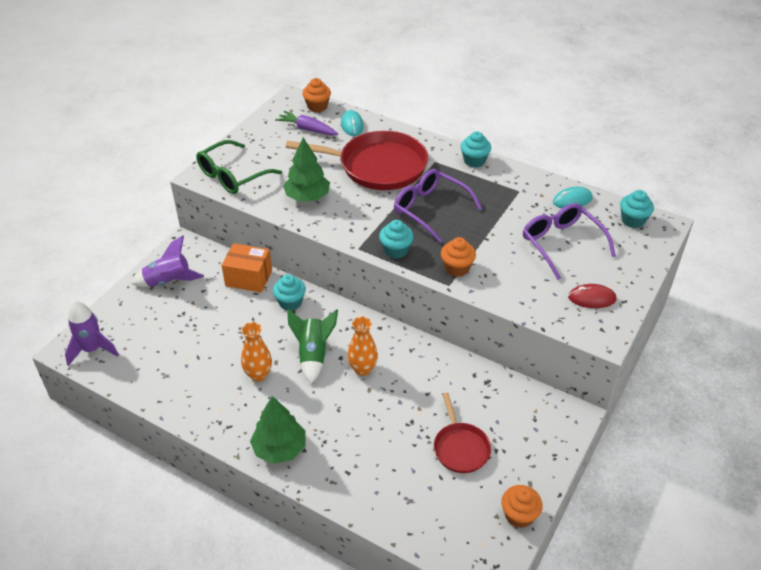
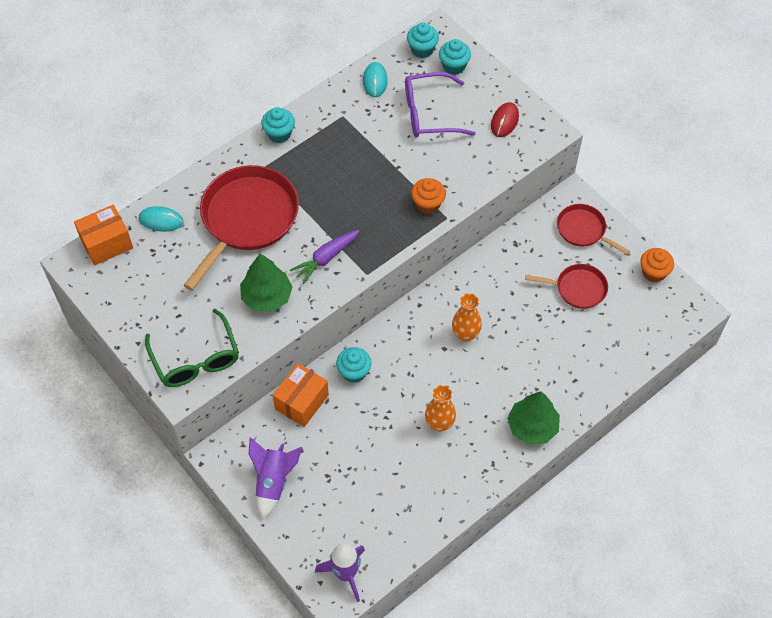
camera: 70 degrees left, 15 degrees up
(307, 129) = (146, 265): purple carrot -> purple carrot (326, 258)
(313, 355) = (432, 370): green rocket -> none
(317, 106) = (107, 243): orange cupcake -> orange box
(396, 250) = (383, 244): turquoise cupcake -> turquoise cupcake (454, 66)
(430, 209) = (336, 196): purple glasses -> none
(537, 435) = (583, 230): none -> red pan

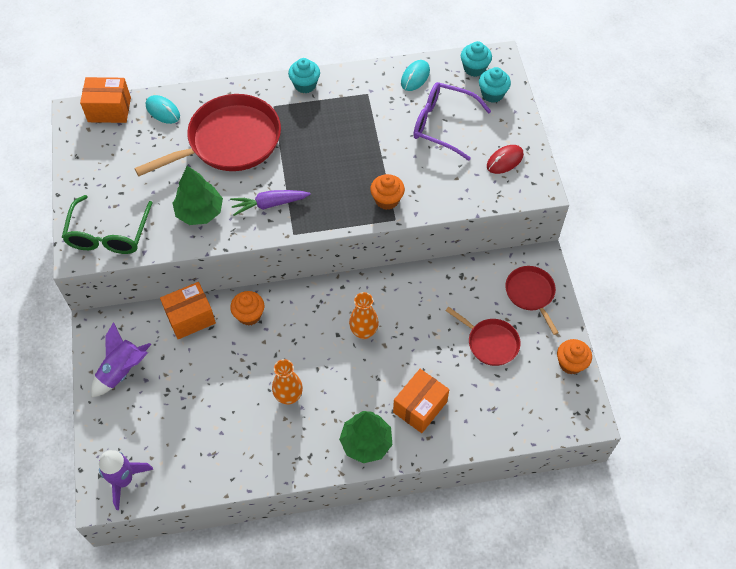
camera: 30 degrees right, 0 degrees up
(354, 372) = (249, 315): turquoise cupcake -> orange cupcake
(556, 373) = (420, 407): none -> orange box

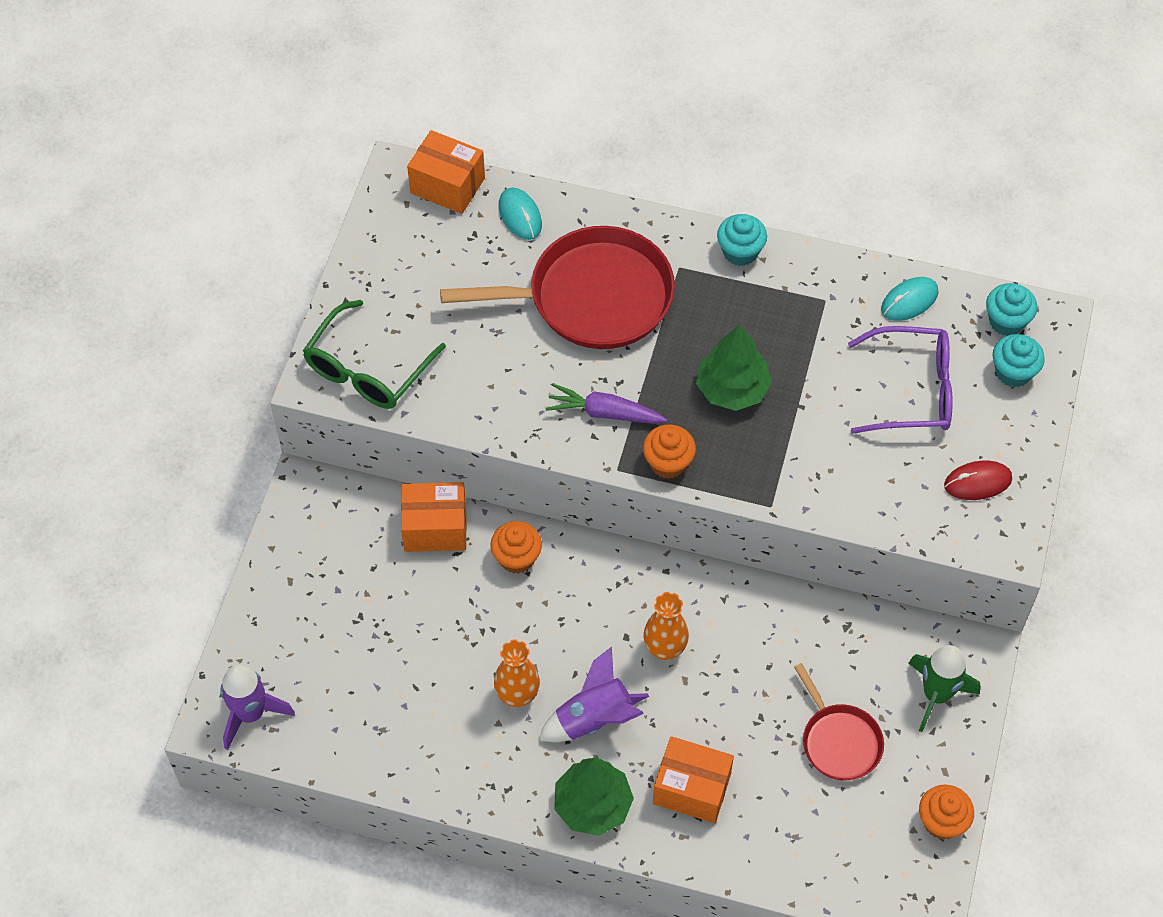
camera: 25 degrees right, 0 degrees up
(122, 371) = (312, 564): purple rocket -> purple rocket (594, 718)
(200, 212) = (504, 386): green tree -> green tree (732, 389)
(387, 200) = (773, 473): orange cupcake -> orange cupcake (668, 463)
(420, 407) = (691, 789): orange box -> orange box turned 45 degrees clockwise
(442, 124) = (912, 390): purple glasses -> purple glasses turned 135 degrees clockwise
(530, 293) = (936, 695): red pan -> green rocket

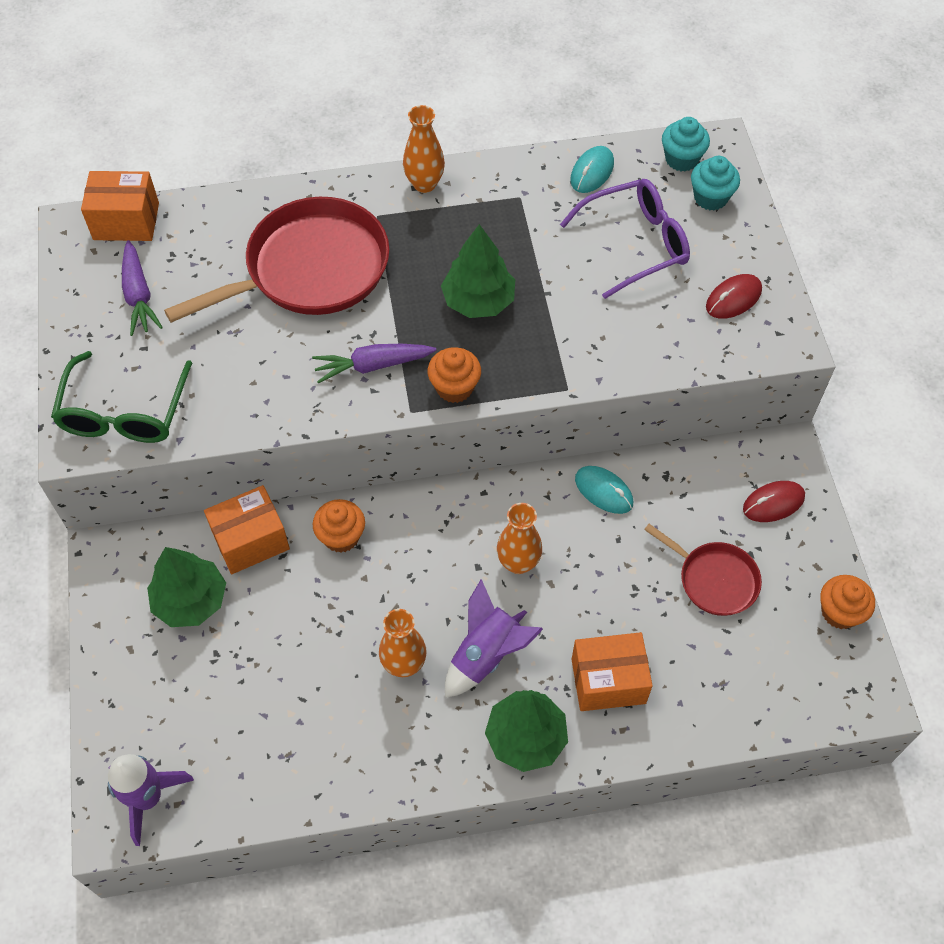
camera: 25 degrees left, 0 degrees up
(359, 560) = (190, 600): none -> green tree
(427, 263) = (138, 295): none -> purple carrot
(520, 215) = (208, 223): turquoise mouse -> turquoise mouse (604, 491)
(740, 252) = (424, 184): turquoise cupcake -> orange vase
(936, 695) = (773, 503): green rocket -> red mouse

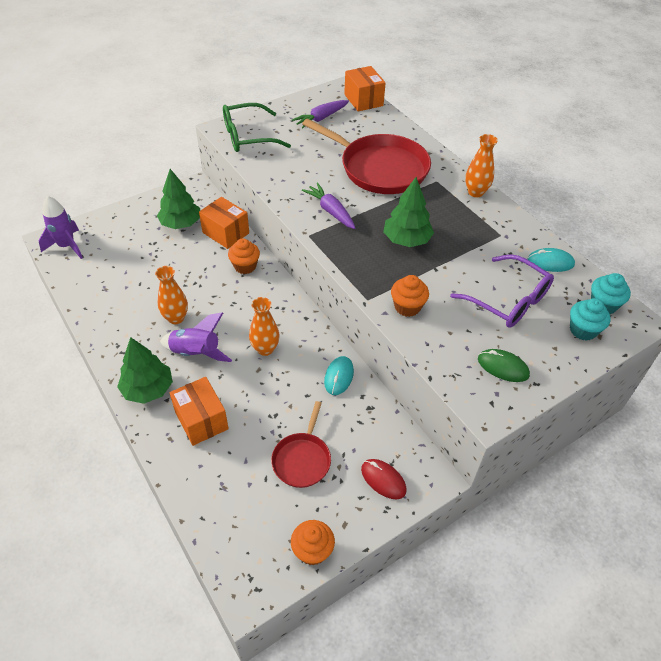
camera: 65 degrees right, 10 degrees down
(454, 387) = (336, 248): orange cupcake -> orange cupcake (407, 307)
(733, 299) = (503, 367): red mouse -> green mouse

